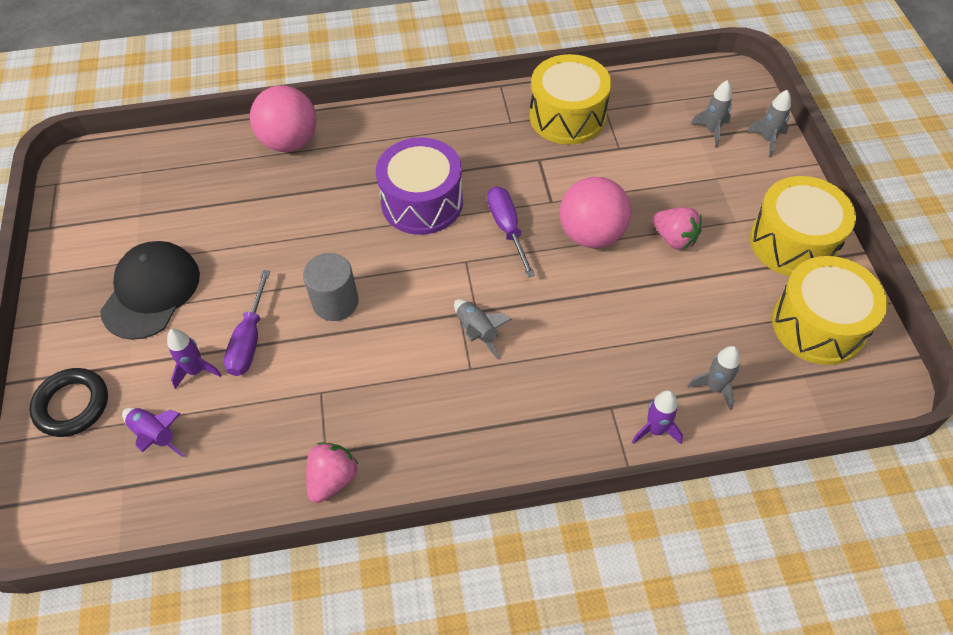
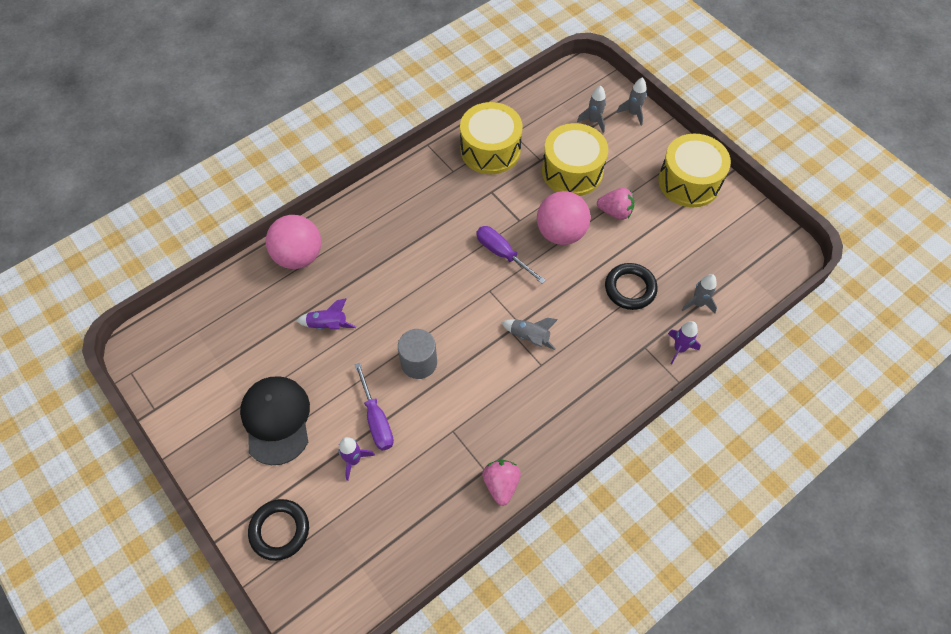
camera: 30 degrees left, 5 degrees up
(155, 435) = (358, 519): purple rocket -> purple rocket (328, 325)
(422, 202) = (430, 260): purple drum -> none
(636, 332) = (630, 288): none -> black ring
(818, 325) = (734, 232): yellow drum -> yellow drum (572, 171)

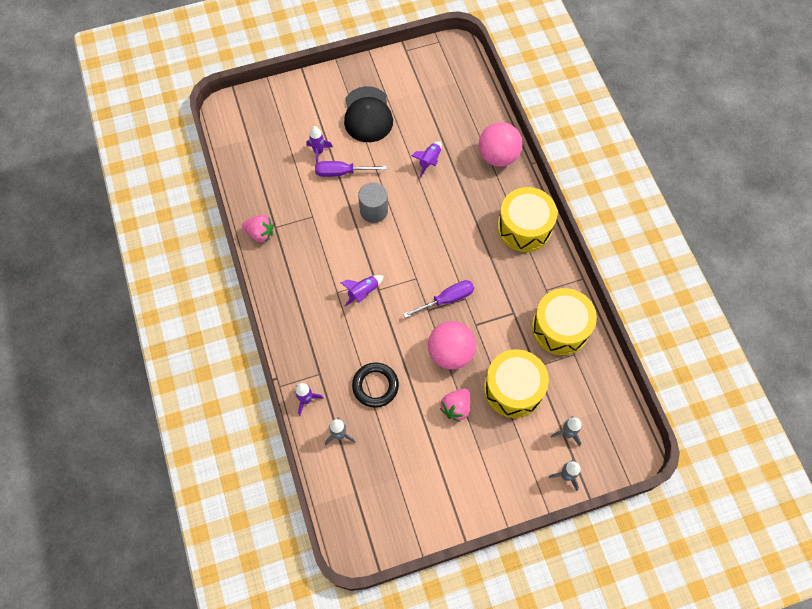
camera: 110 degrees right, 5 degrees up
(276, 420) = (367, 115): black cap -> black cap turned 75 degrees clockwise
(279, 530) = (291, 101): black ring -> none
(529, 337) = (363, 292): grey rocket -> purple rocket
(689, 182) = (466, 490): yellow drum -> yellow drum (524, 227)

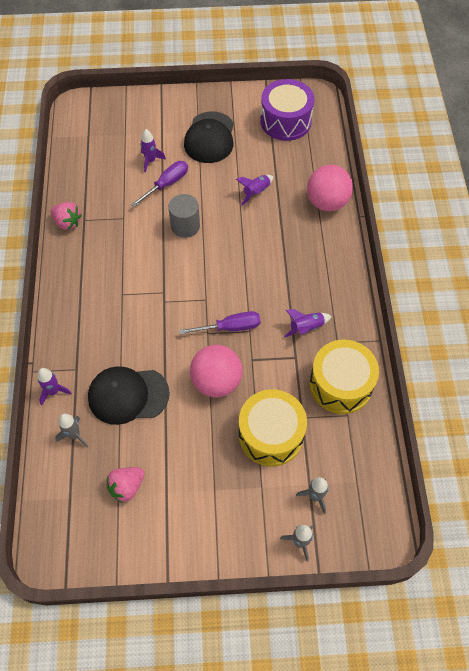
camera: 15 degrees right, 5 degrees down
(342, 172) = (166, 184): purple screwdriver -> purple screwdriver turned 120 degrees clockwise
(363, 292) = (148, 300): purple rocket -> purple rocket (306, 328)
(375, 386) = (128, 395): black ring -> black cap
(434, 81) = (285, 121): none -> purple drum
(456, 407) = (204, 438): pink strawberry -> pink strawberry (127, 487)
(524, 227) = (333, 276): yellow drum -> none

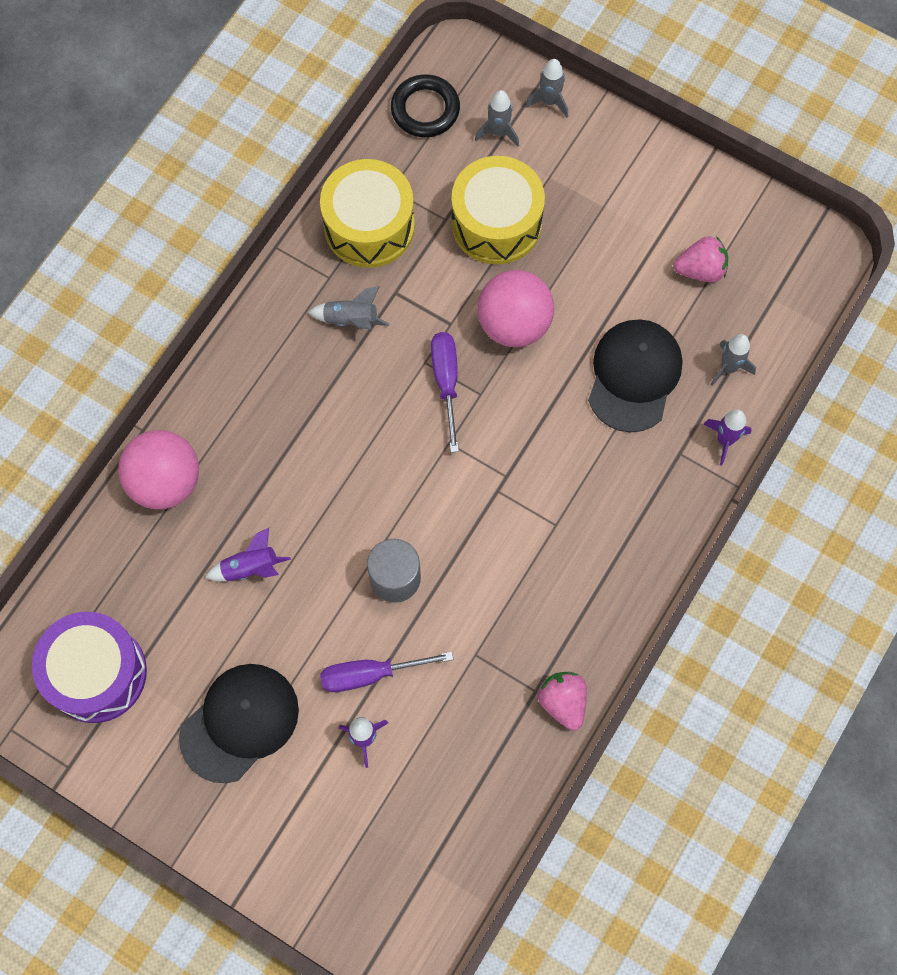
camera: 145 degrees left, 10 degrees up
(128, 395) = (634, 376): black cap -> black cap turned 105 degrees counterclockwise
(230, 327) = (446, 382): purple screwdriver -> purple screwdriver turned 60 degrees clockwise
(306, 328) = (351, 320): purple rocket -> grey rocket
(371, 480) = (425, 109): none -> black ring

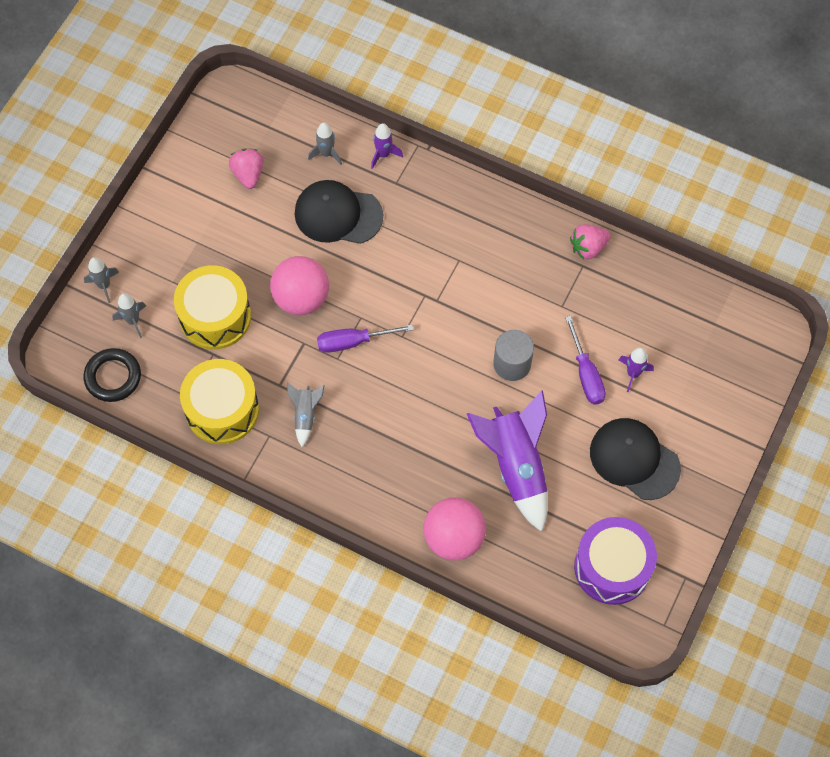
camera: 95 degrees left, 5 degrees down
(250, 568) = (516, 466): purple rocket -> purple rocket, size x2.08

